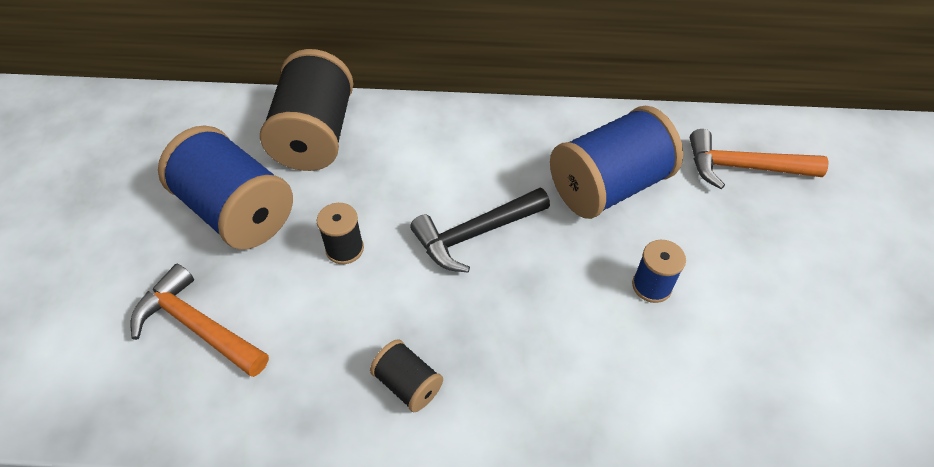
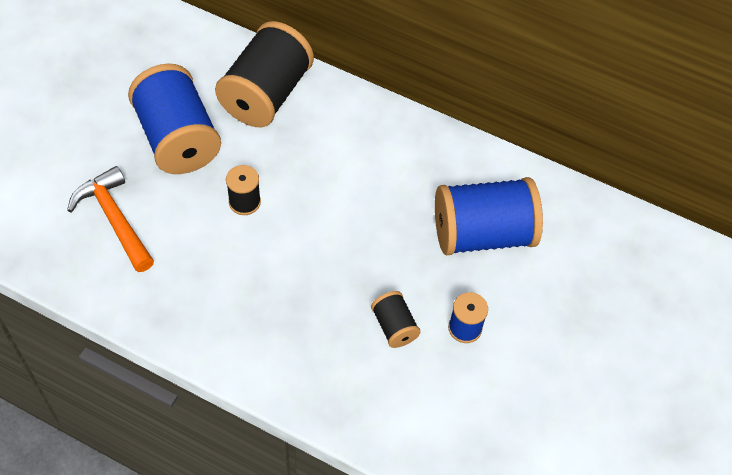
camera: 20 degrees right, 5 degrees up
(408, 384) = (241, 322): black spool -> black spool (394, 327)
(475, 234) = (350, 230): black hammer -> none
(743, 167) = (611, 263): orange hammer -> none

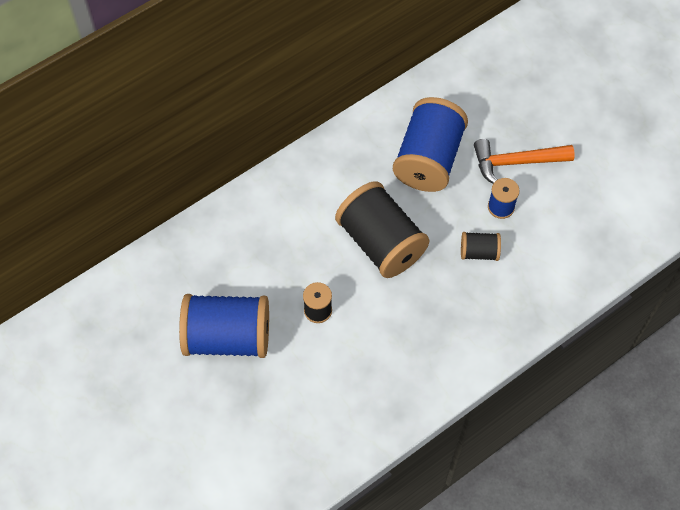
camera: 60 degrees left, 5 degrees up
(114, 219) = (285, 415): orange hammer -> orange hammer (516, 162)
(266, 95) = (217, 252): black spool -> black spool (381, 243)

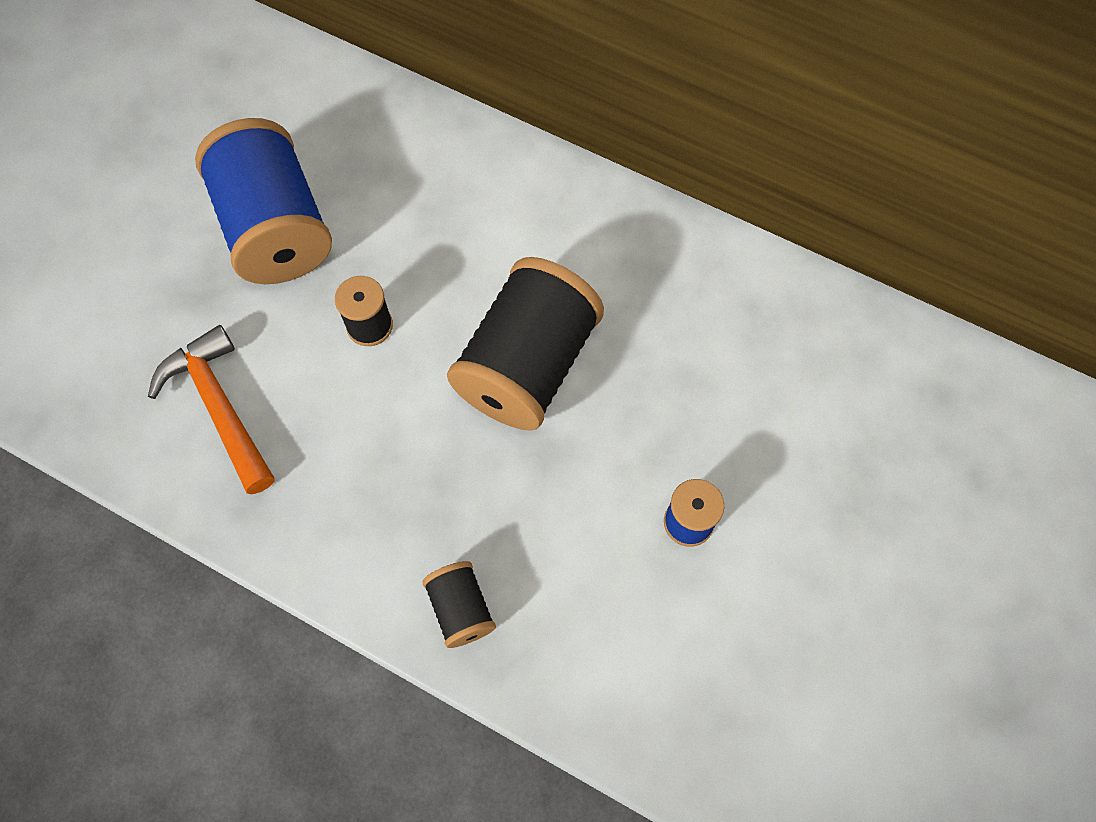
camera: 65 degrees right, 5 degrees up
(428, 159) = (717, 373): blue spool -> none
(479, 252) = (584, 520): black spool -> black spool (461, 609)
(516, 162) = (789, 513): orange hammer -> orange hammer (219, 407)

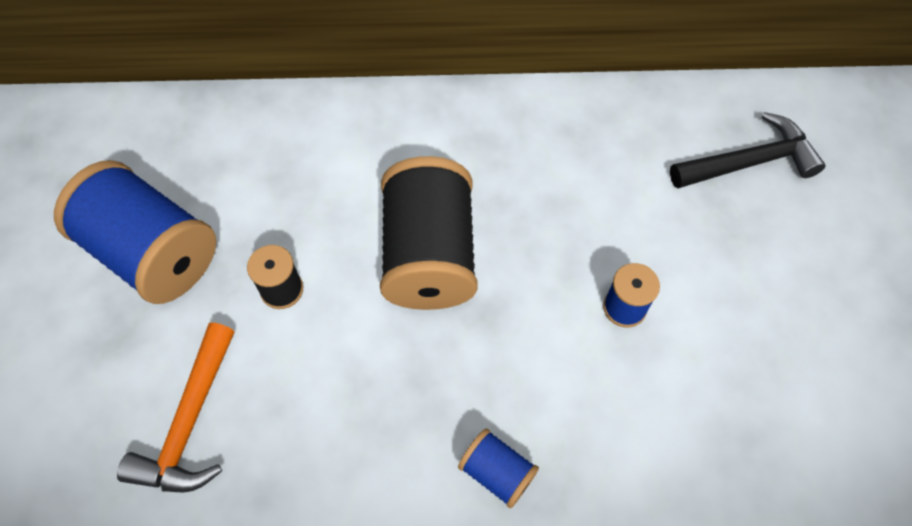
camera: 30 degrees left, 5 degrees down
(219, 407) = (190, 423): orange hammer -> orange hammer turned 105 degrees counterclockwise
(461, 609) = (497, 472): black spool -> blue spool
(930, 443) = (749, 162): none -> black hammer

